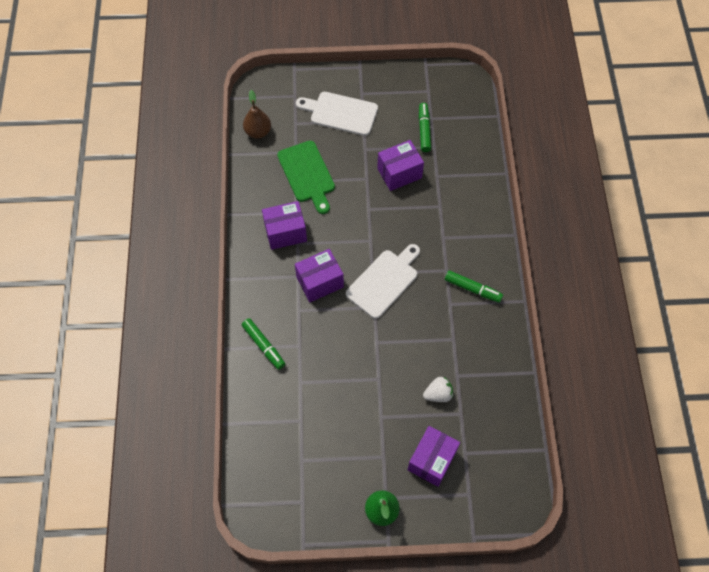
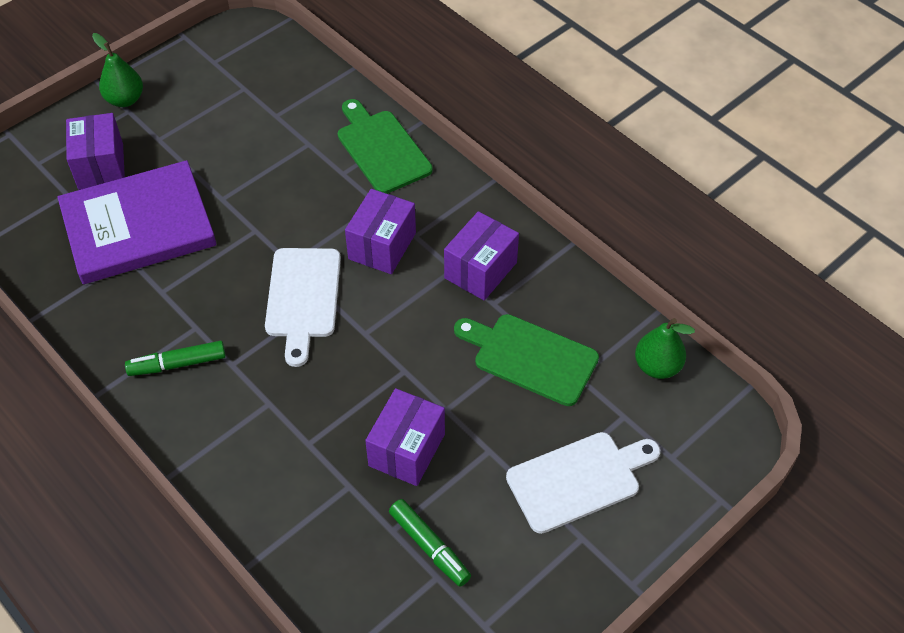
camera: 140 degrees right, 10 degrees down
(258, 132) = (657, 366): brown pear -> green pear
(264, 346) = (381, 149): green marker -> green cutting board
(438, 394) = (138, 226): white strawberry -> purple book

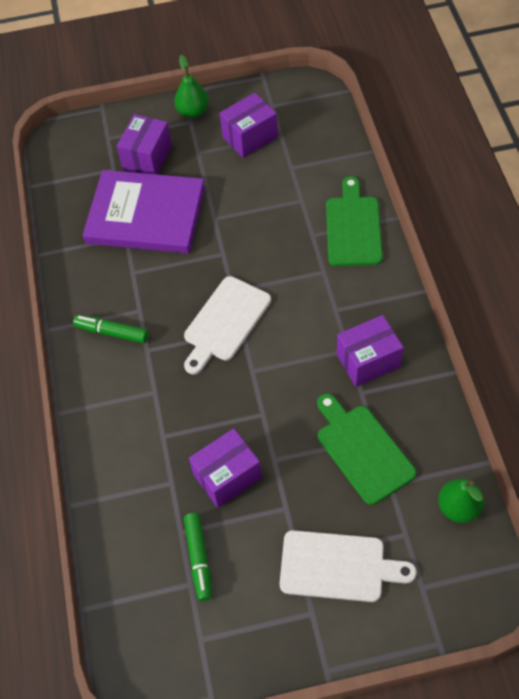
camera: 35 degrees right, 5 degrees up
(382, 246) = (306, 307): purple box -> purple box (250, 137)

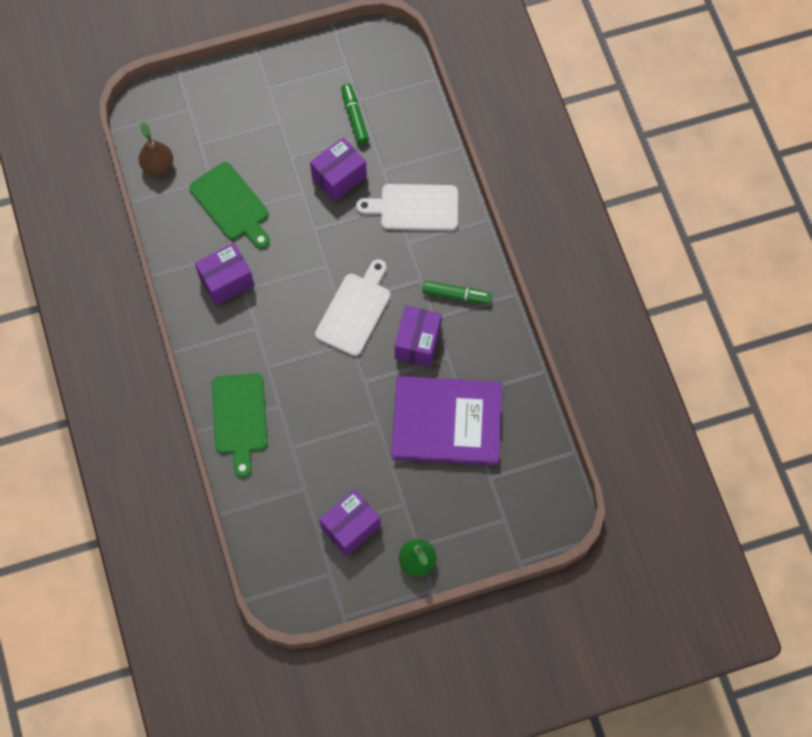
camera: 170 degrees right, 10 degrees up
(147, 158) = (457, 495): purple box -> purple box (417, 342)
(338, 566) = (250, 118): white cutting board -> white cutting board (414, 208)
(458, 507) = (158, 165): green pear -> brown pear

